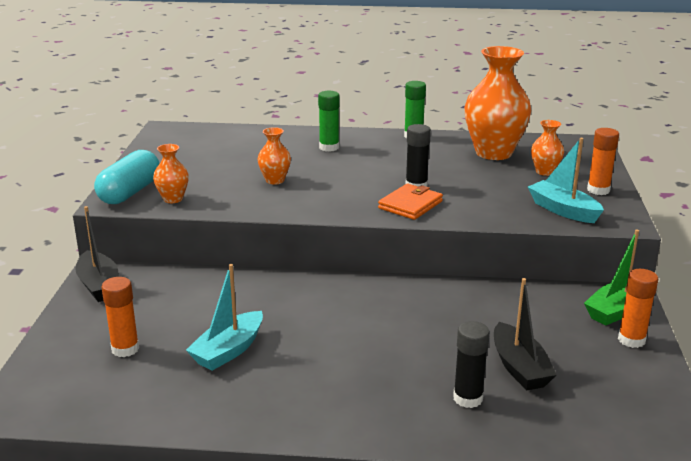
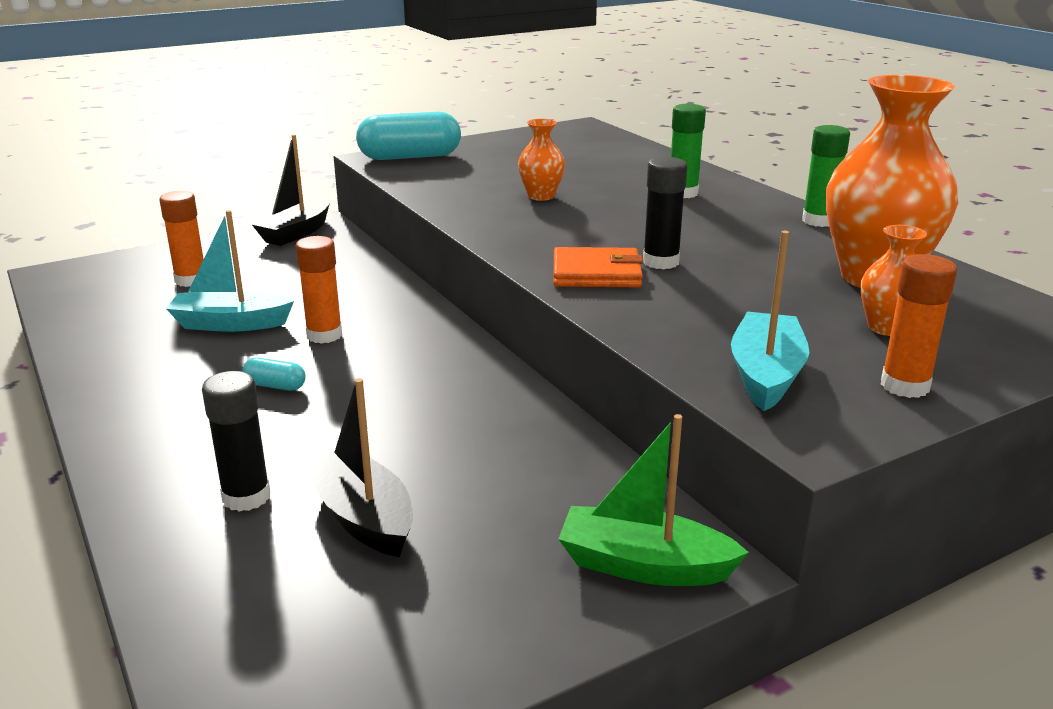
camera: 55 degrees right, 0 degrees up
(173, 199) = (422, 174): orange vase -> none
(343, 356) = (275, 386): none -> turquoise capsule
(519, 368) = (363, 517): black boat -> black boat turned 105 degrees clockwise
(631, 340) = (559, 606): orange glue stick -> orange glue stick (324, 335)

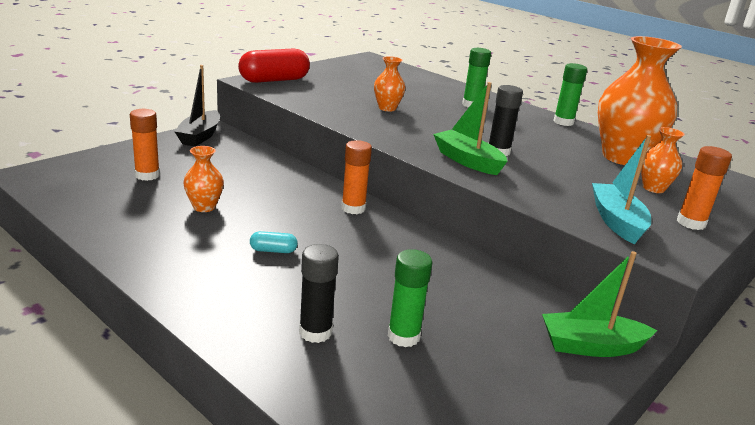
camera: 20 degrees left, 0 degrees up
(230, 324) = (204, 207): turquoise boat -> orange vase
(324, 335) = (279, 211): orange glue stick -> orange glue stick (353, 208)
(363, 517) = (403, 336): black boat -> green glue stick
(410, 157) = (274, 80): turquoise capsule -> red capsule
(596, 273) = (467, 161): orange wallet -> green boat

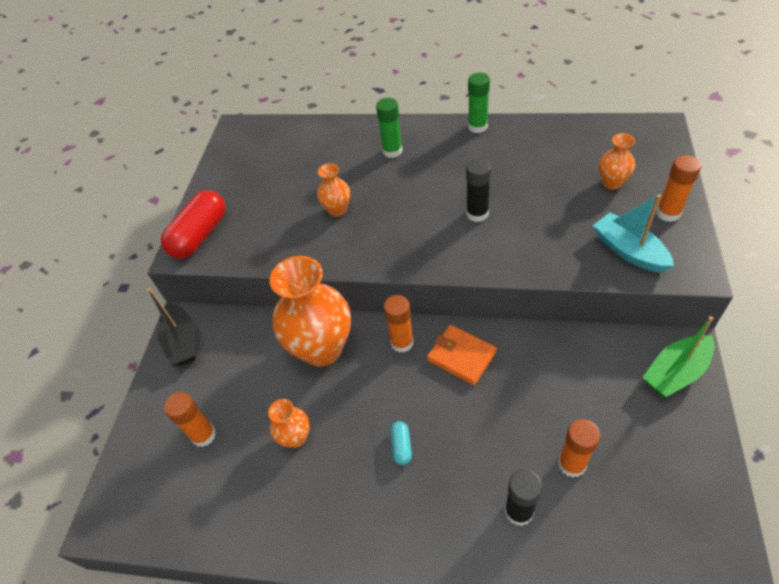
camera: 25 degrees left, 25 degrees up
(273, 250) = (401, 446): turquoise capsule -> turquoise capsule turned 60 degrees counterclockwise
(392, 237) = (461, 356): none -> orange wallet
(403, 336) = (572, 464): green glue stick -> orange glue stick
(467, 161) = (470, 246): green boat -> none
(623, 157) = (559, 152): orange vase -> orange vase (322, 348)

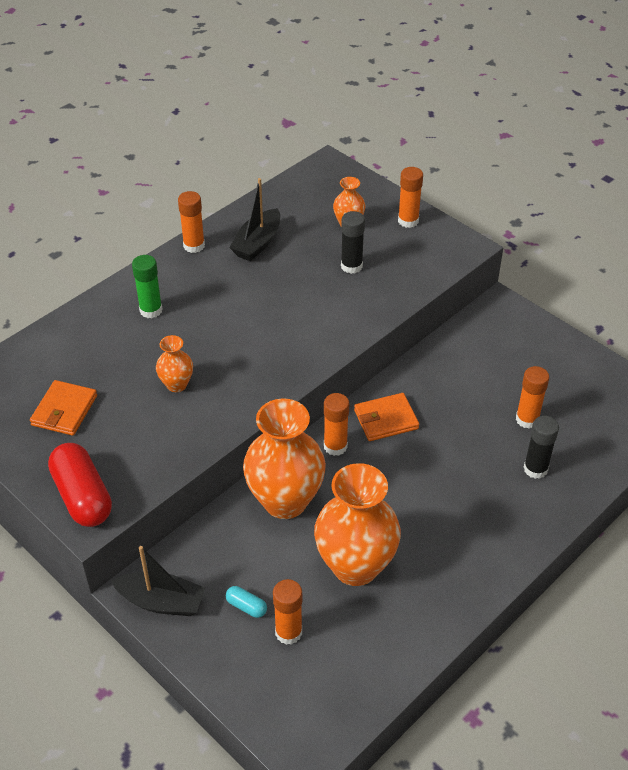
camera: 60 degrees left, 5 degrees down
(265, 177) = (64, 410): none -> orange wallet
(295, 437) = (355, 566): orange vase -> orange vase, size x2.10
(401, 446) = (428, 502): turquoise capsule -> turquoise capsule (246, 606)
(477, 127) = (194, 246): green glue stick -> orange glue stick
(477, 214) = (290, 308): black glue stick -> black glue stick (351, 266)
(521, 152) = (257, 243): none -> black boat
(628, 251) = (417, 261): turquoise boat -> none
(675, 372) = (511, 323): green boat -> none

